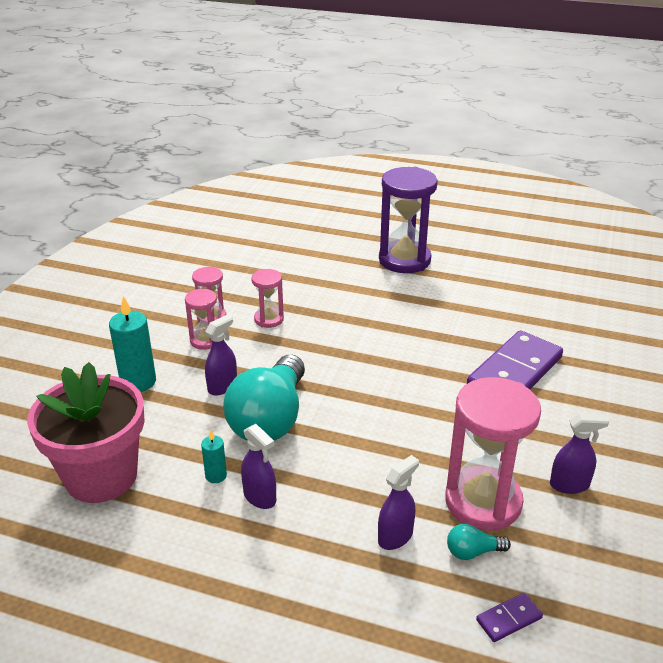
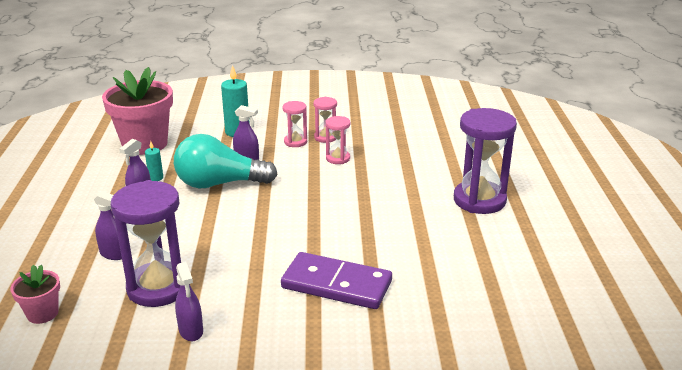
camera: 70 degrees right, 5 degrees down
(472, 552) = (105, 289): turquoise light bulb -> none
(483, 502) = (158, 287): pink hourglass -> purple hourglass
(509, 619) = (42, 313): purple domino -> pink flower pot

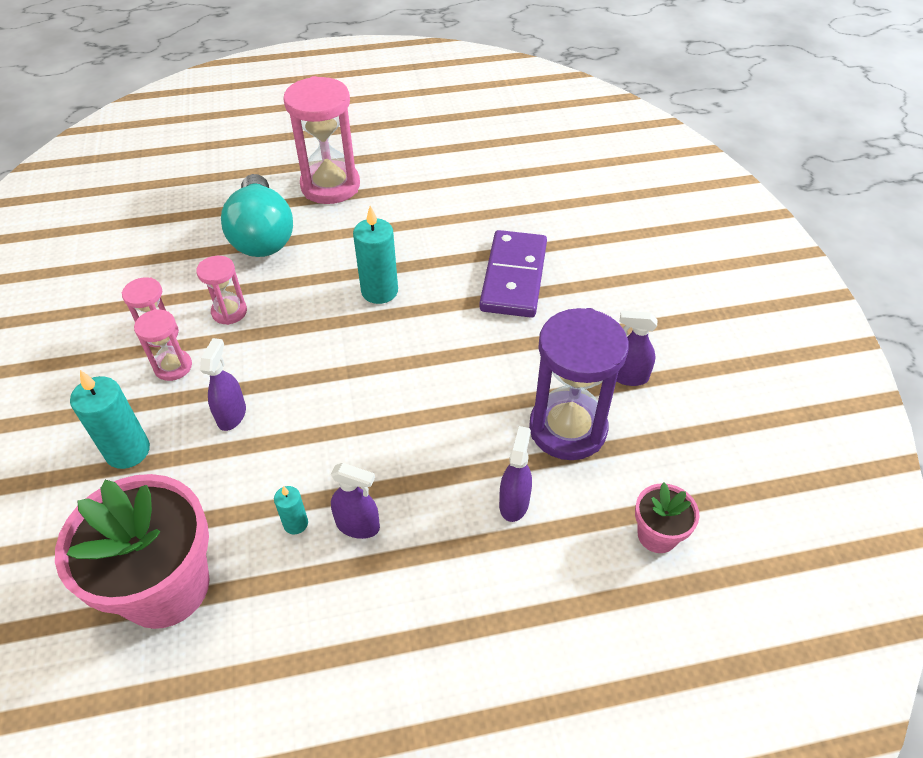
camera: 100 degrees left, 20 degrees up
(191, 331) = (628, 376): purple spray bottle -> purple spray bottle turned 135 degrees counterclockwise
(219, 184) = (310, 431): turquoise light bulb -> turquoise light bulb (262, 235)
(340, 216) = (379, 291): none -> turquoise candle
(479, 200) = (330, 186): purple hourglass -> pink hourglass

